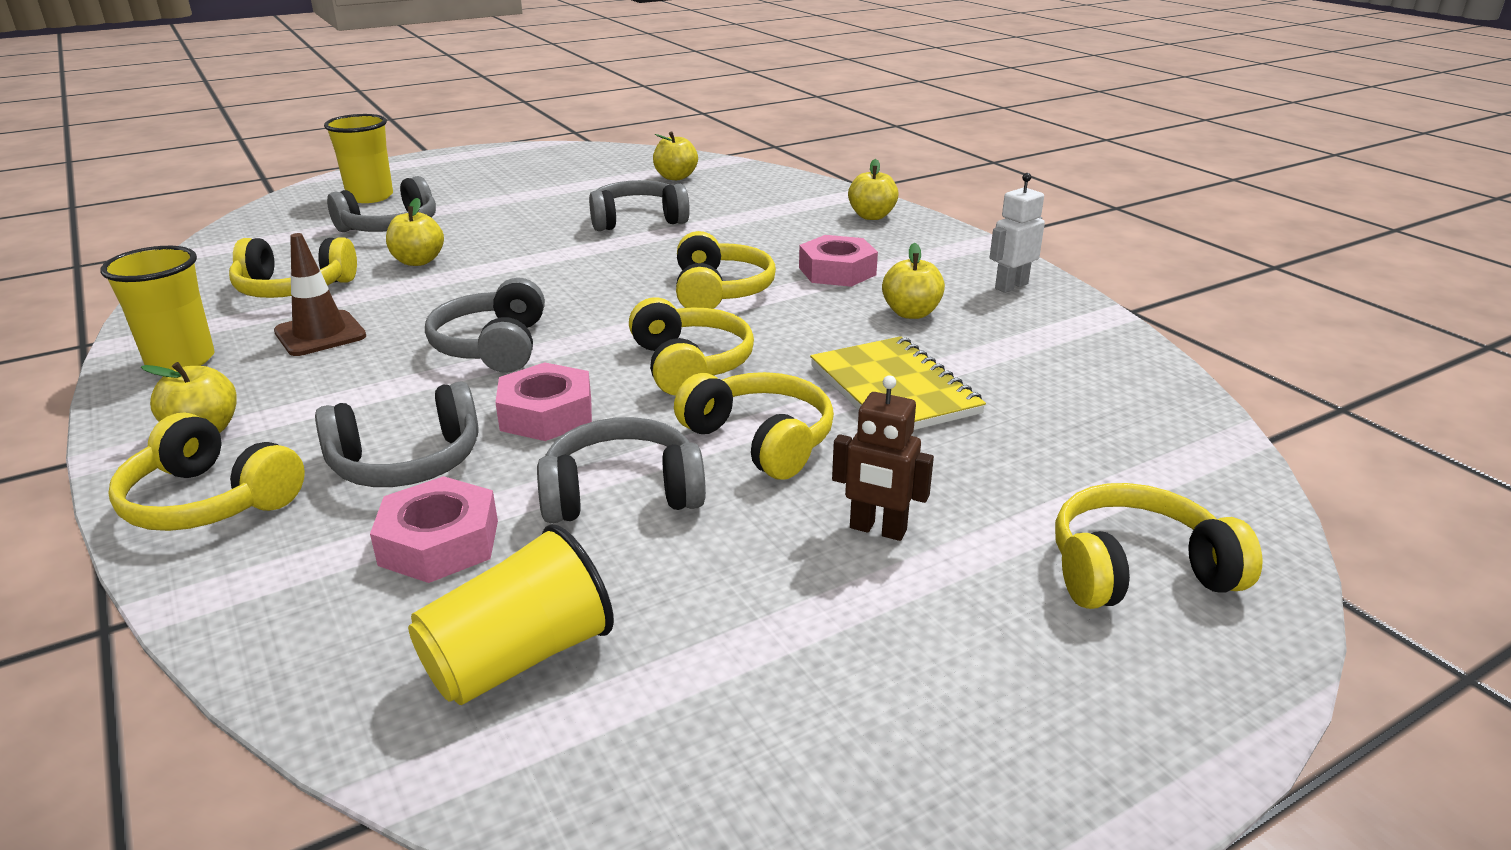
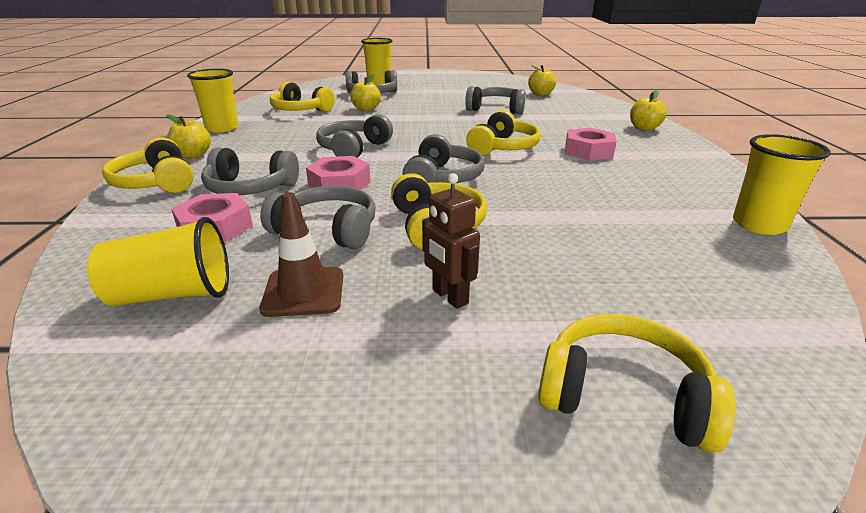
camera: 30 degrees right, 0 degrees up
(320, 334) = (287, 129): brown traffic cone -> brown traffic cone (304, 292)
(690, 365) = (442, 178): yellow headphones -> grey headphones
(893, 390) = (554, 220): yellow notebook -> none
(911, 313) = (615, 182): yellow apple -> none
(1011, 286) = (709, 181): white robot -> none
(1102, 334) = (759, 225): none -> yellow cup

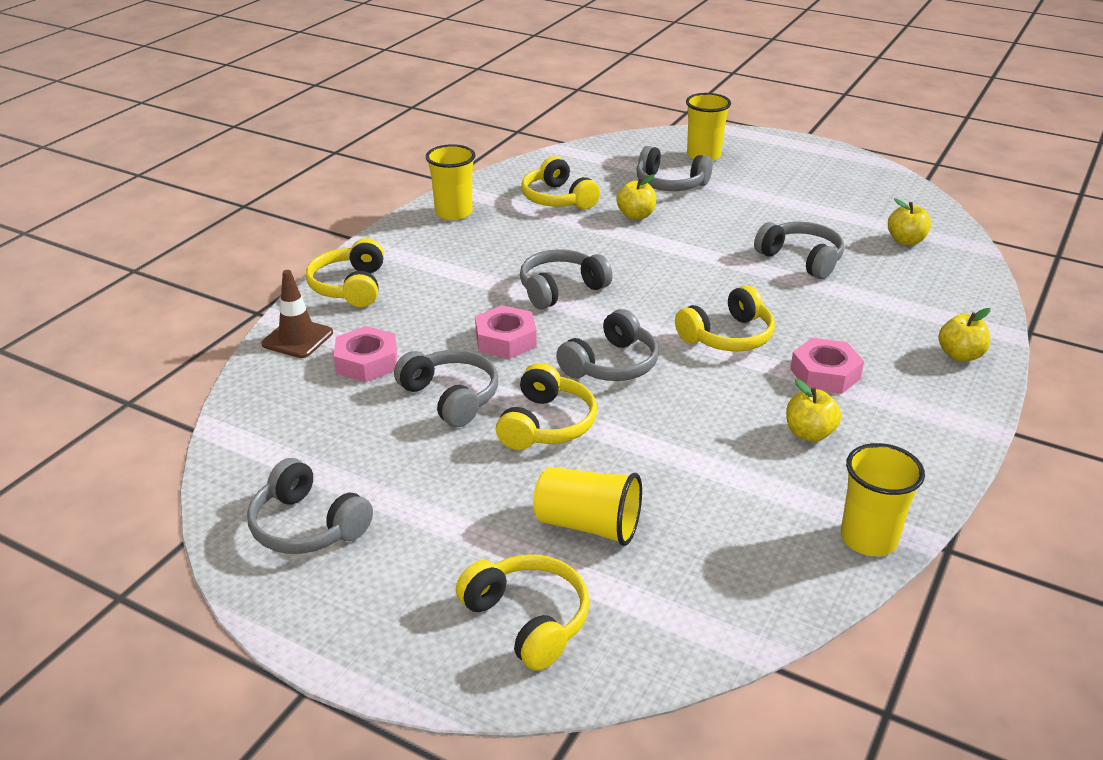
camera: 30 degrees right, 5 degrees up
(172, 295) = (302, 422): yellow cup -> yellow cup (588, 525)
(193, 155) = (401, 254): yellow apple -> yellow apple (809, 433)
(250, 188) = (423, 320): grey headphones -> grey headphones (307, 526)
(304, 292) = (389, 454): brown traffic cone -> brown traffic cone (297, 338)
(449, 297) = (488, 500): brown robot -> none

